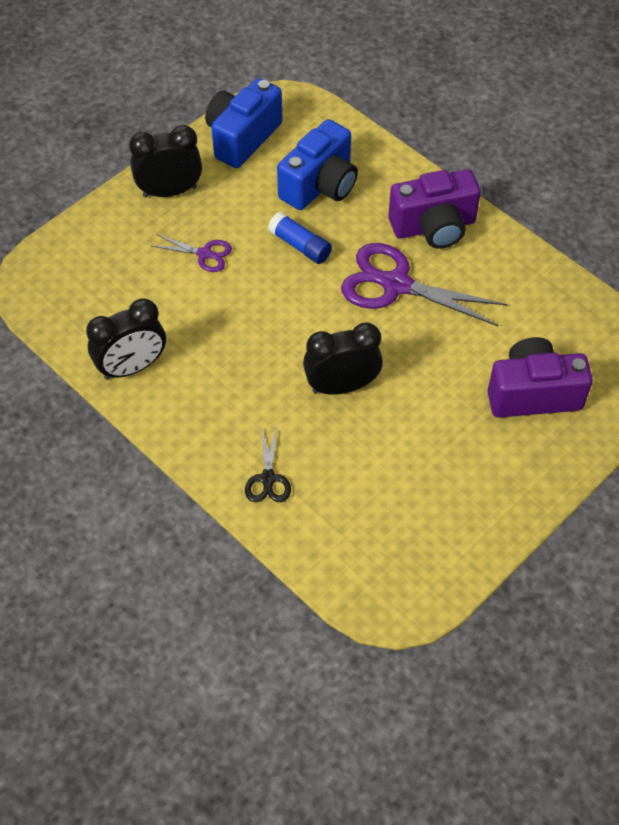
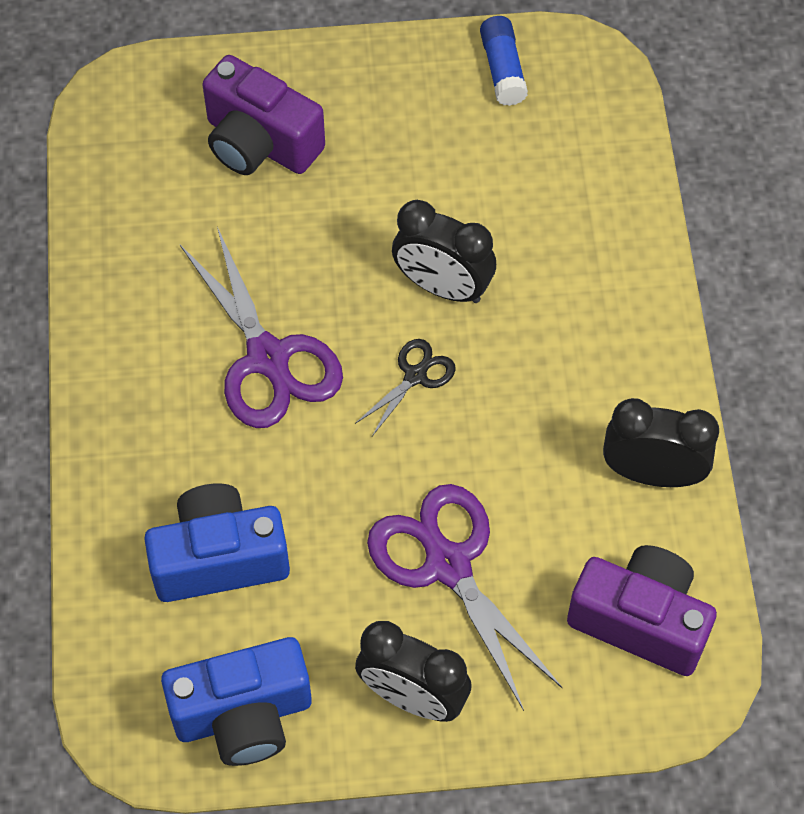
camera: 140 degrees left, 5 degrees up
(204, 254) = (448, 565): purple scissors -> purple scissors, size x1.99
(268, 478) = (605, 247): black scissors -> black scissors (415, 376)
(300, 245) = (325, 490): blue glue stick -> blue glue stick (503, 69)
(434, 227) = (149, 398): purple camera -> purple camera (640, 621)

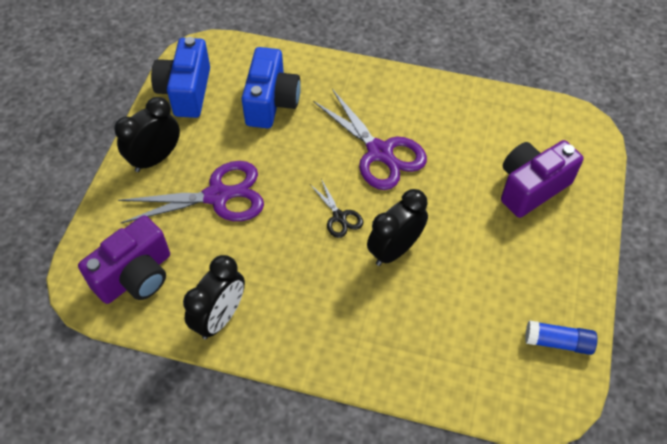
camera: 110 degrees right, 5 degrees down
(268, 358) = (380, 152): purple scissors -> purple scissors turned 120 degrees counterclockwise

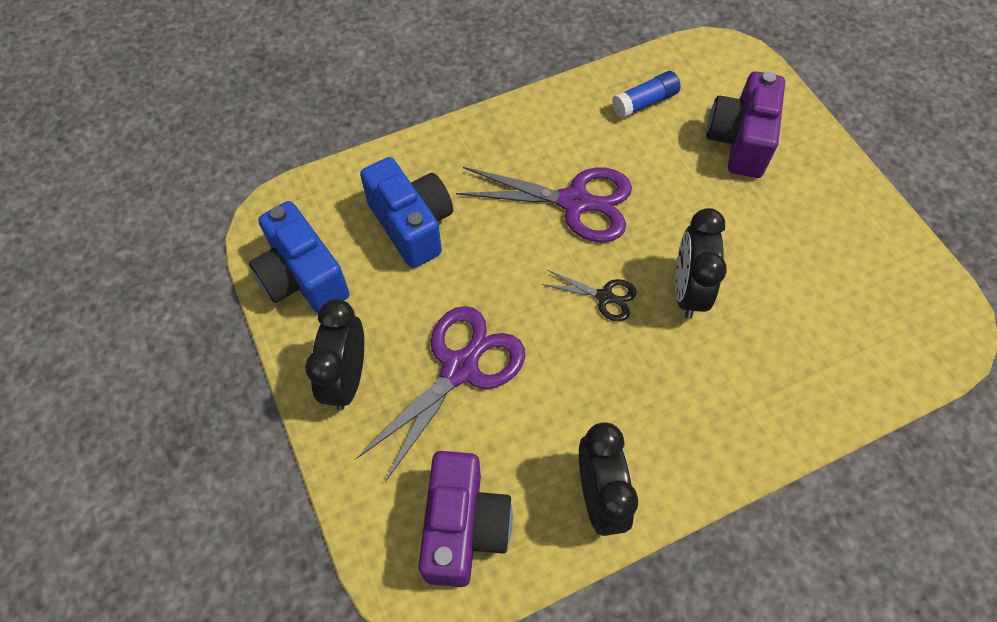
camera: 40 degrees left, 5 degrees up
(558, 342) = (902, 270): blue glue stick -> blue glue stick (644, 102)

